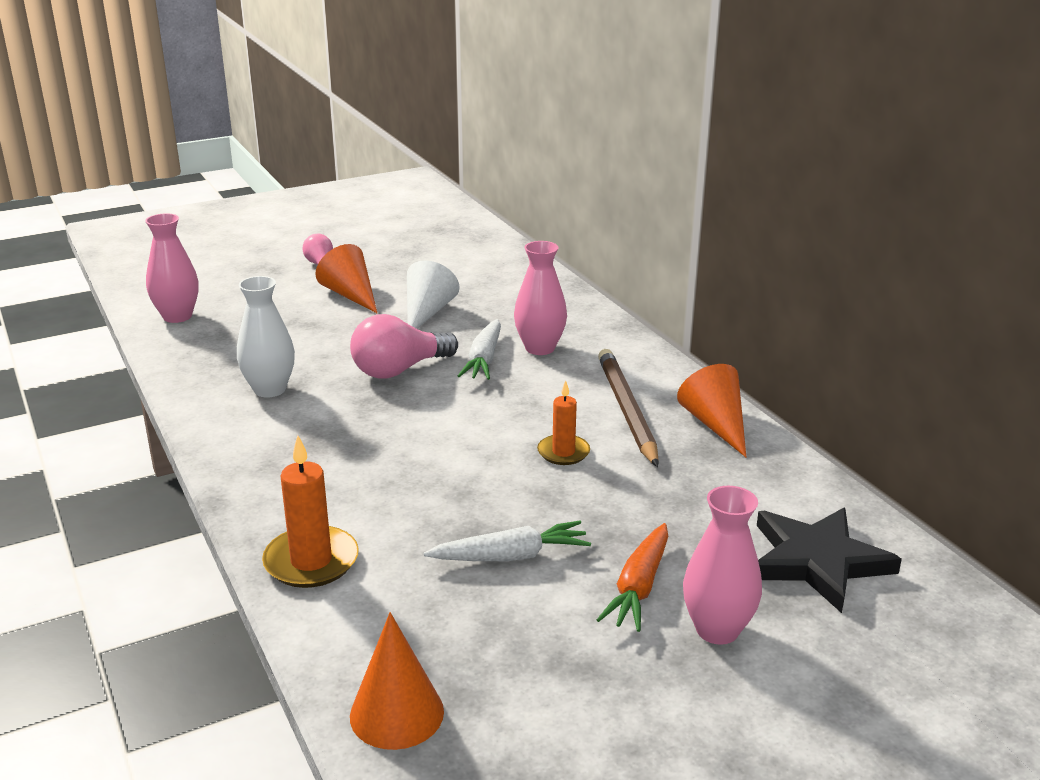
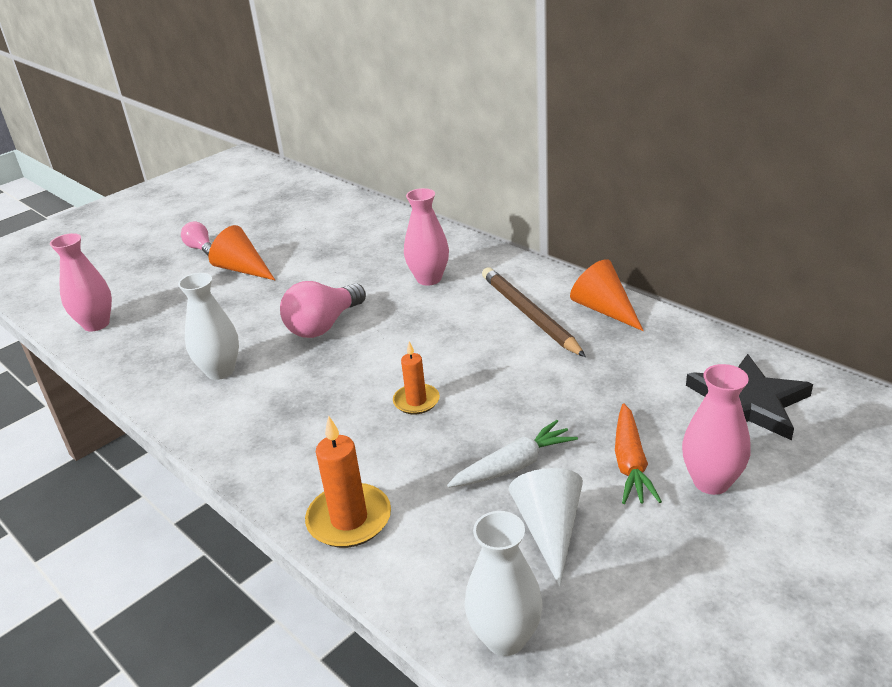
camera: 15 degrees left, 5 degrees up
(396, 713) = (505, 638): orange cone -> white vase
(427, 313) = (317, 270): white cone -> white cone (549, 530)
(484, 359) = (389, 299): white carrot -> none
(563, 452) = (501, 363): orange candle -> orange candle (416, 401)

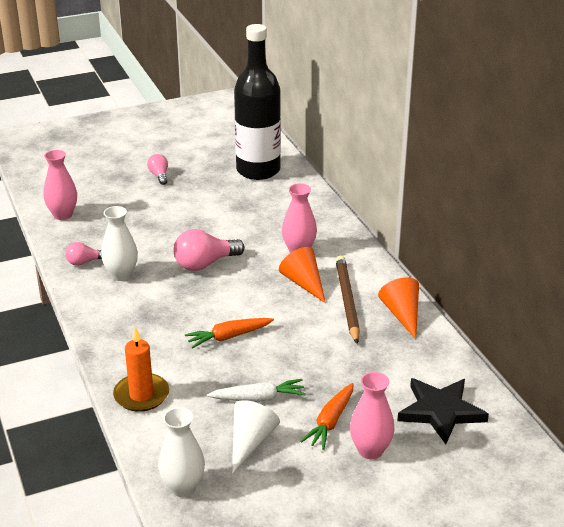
camera: 20 degrees right, 0 degrees up
(158, 370) = (84, 262): none -> pink light bulb
(243, 269) = (178, 202): orange cone -> orange cone (304, 283)
(318, 213) = (258, 170): none -> black bottle
(416, 401) = (228, 337): orange candle -> orange carrot

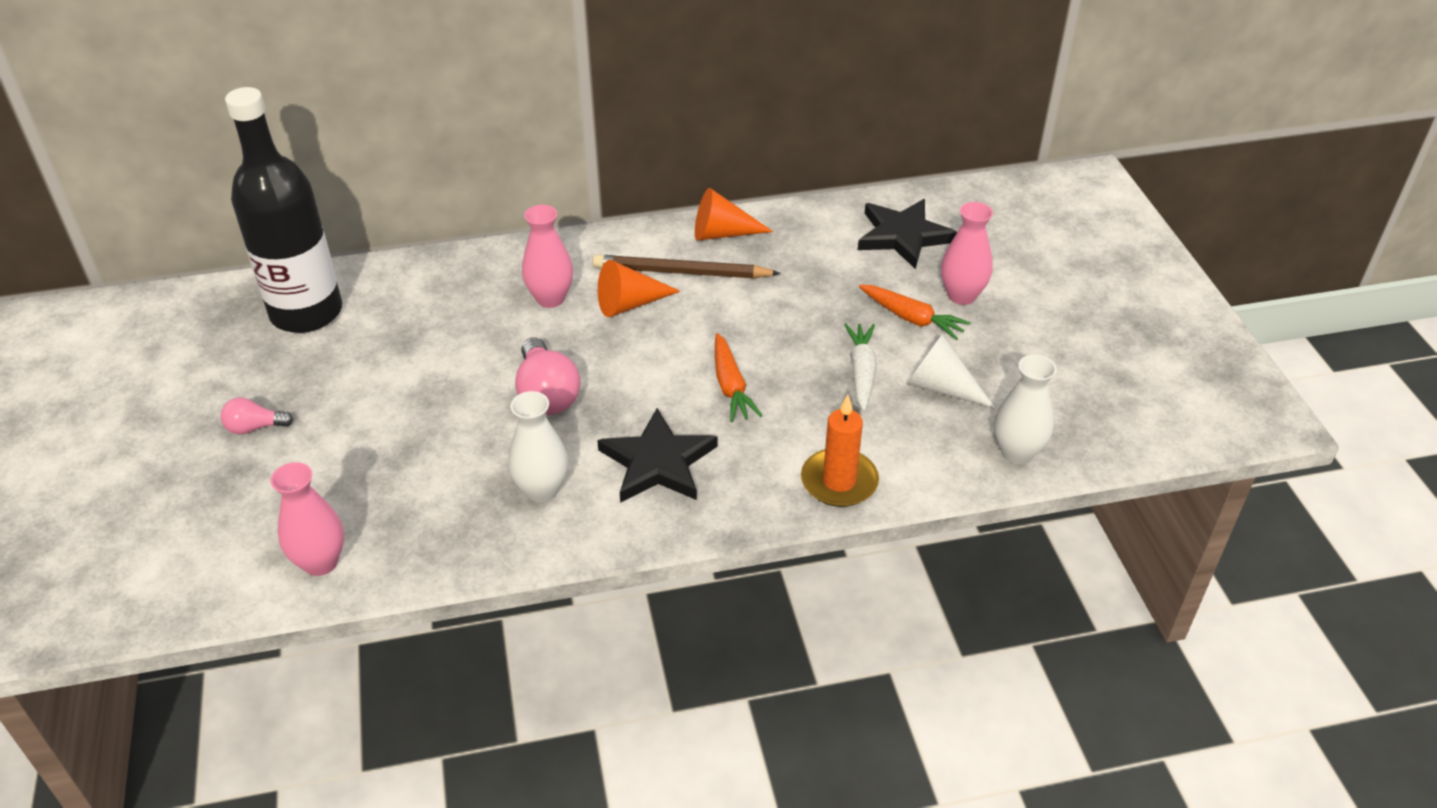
camera: 80 degrees left, 10 degrees up
(84, 262) = (487, 535): pink light bulb -> none
(150, 315) = (657, 462): none -> black star

